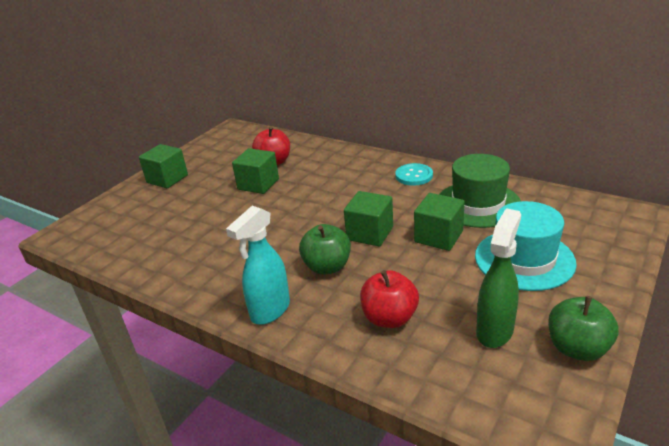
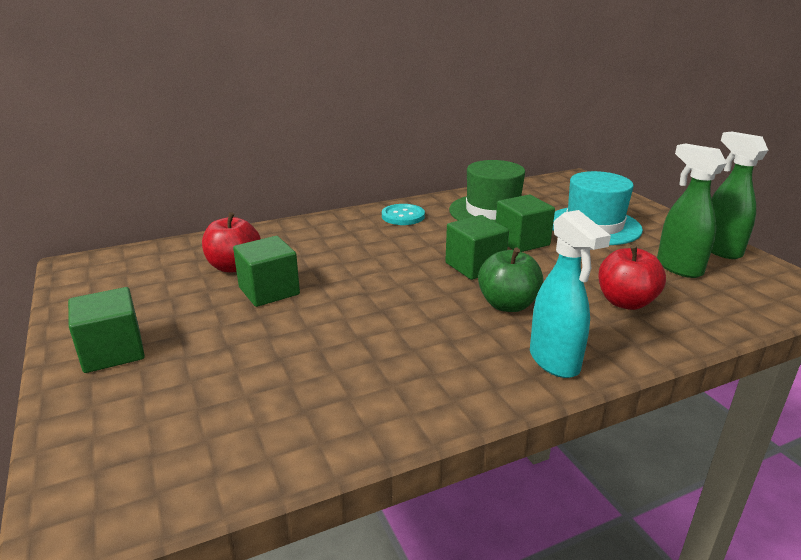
camera: 60 degrees left, 5 degrees down
(577, 348) = (719, 249): green apple -> green spray bottle

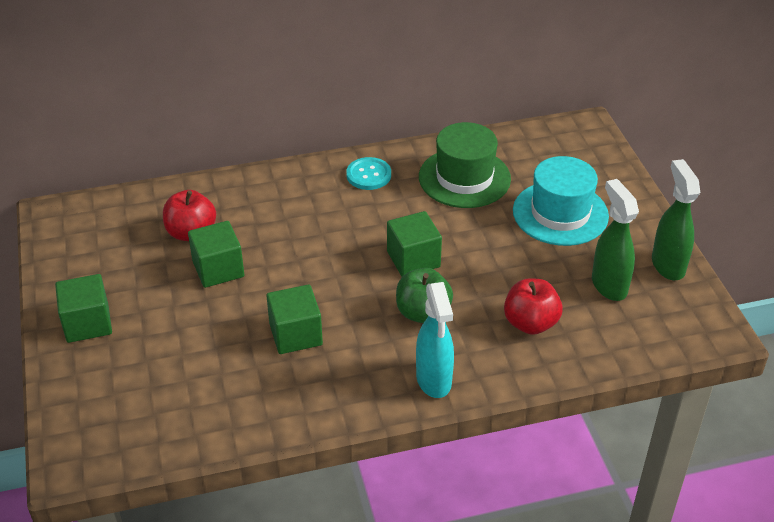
camera: 10 degrees right, 15 degrees up
(521, 241) = (474, 229): green cube -> green cube (295, 334)

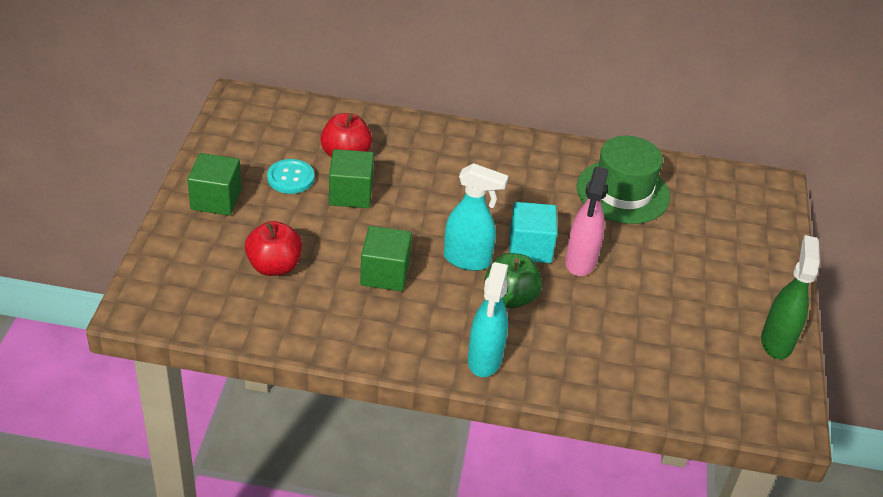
camera: 20 degrees right, 0 degrees up
(364, 292) = (467, 260): none -> turquoise spray bottle
(368, 175) = (533, 159): turquoise button -> turquoise button (290, 178)
(413, 259) = (530, 247): green cube -> turquoise cube
(465, 256) = (580, 262): none -> pink spray bottle
(530, 323) = (606, 344): red apple -> red apple (274, 266)
(560, 213) = (697, 256): turquoise hat -> none
(608, 285) = (704, 338): green spray bottle -> none

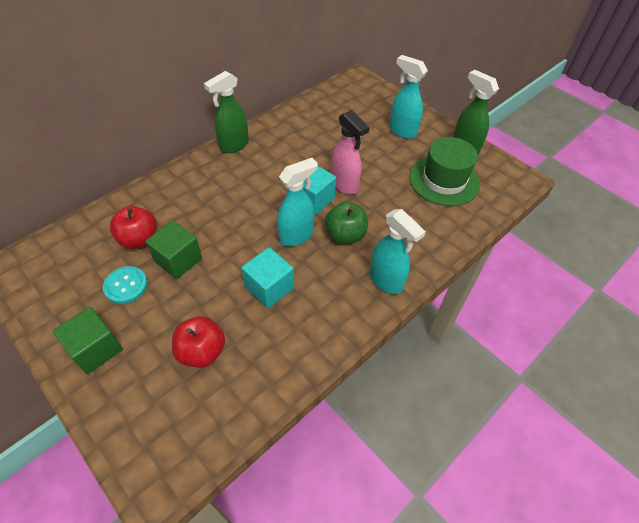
camera: 50 degrees left, 10 degrees up
(385, 274) = (269, 287): green cube -> turquoise cube
(533, 147) = (234, 145): none -> green spray bottle
(623, 192) = (307, 133): green hat -> green hat (444, 180)
(730, 270) = (402, 131): none -> turquoise spray bottle

